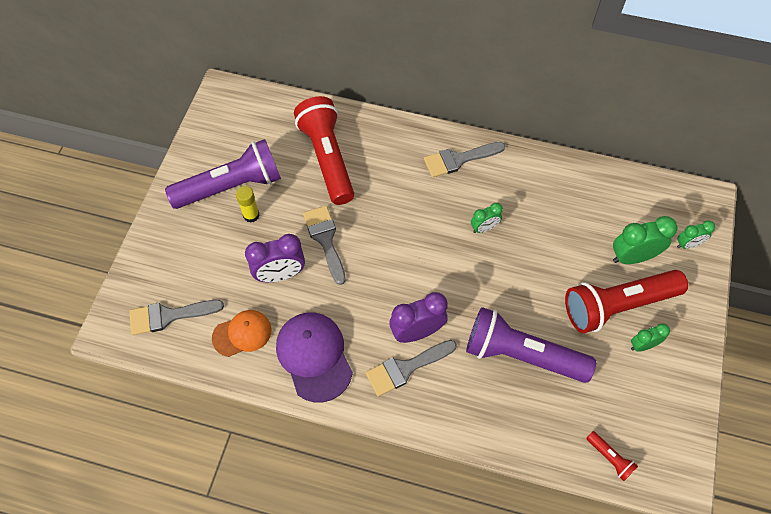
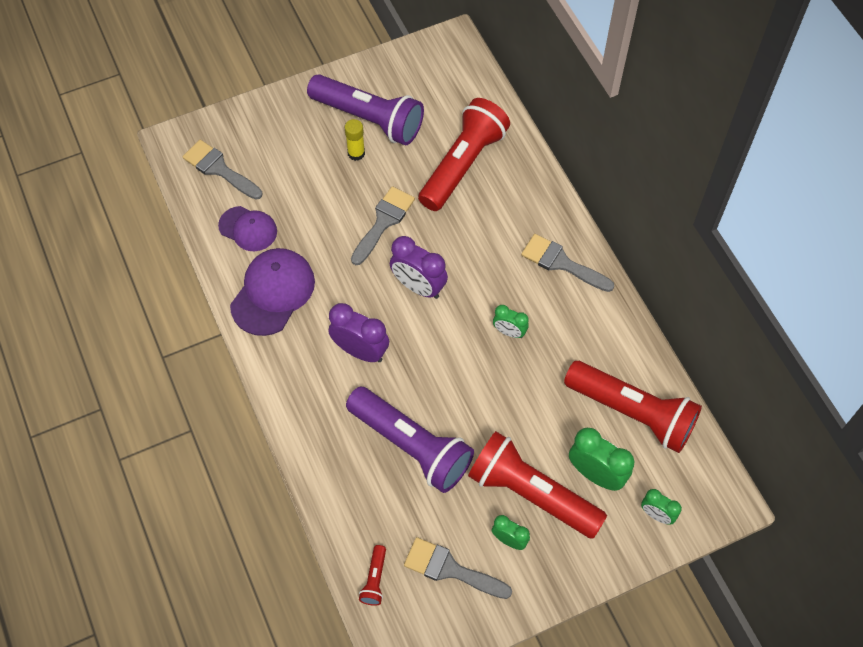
camera: 50 degrees right, 0 degrees up
(242, 334) = (248, 229): orange cap -> purple cap
(280, 274) = (322, 215): purple clock -> purple clock (418, 286)
(406, 368) = (321, 366): grey brush -> grey brush (450, 569)
(522, 355) = (411, 446): purple flashlight -> purple flashlight turned 150 degrees clockwise
(604, 203) = (632, 412): none -> red flashlight

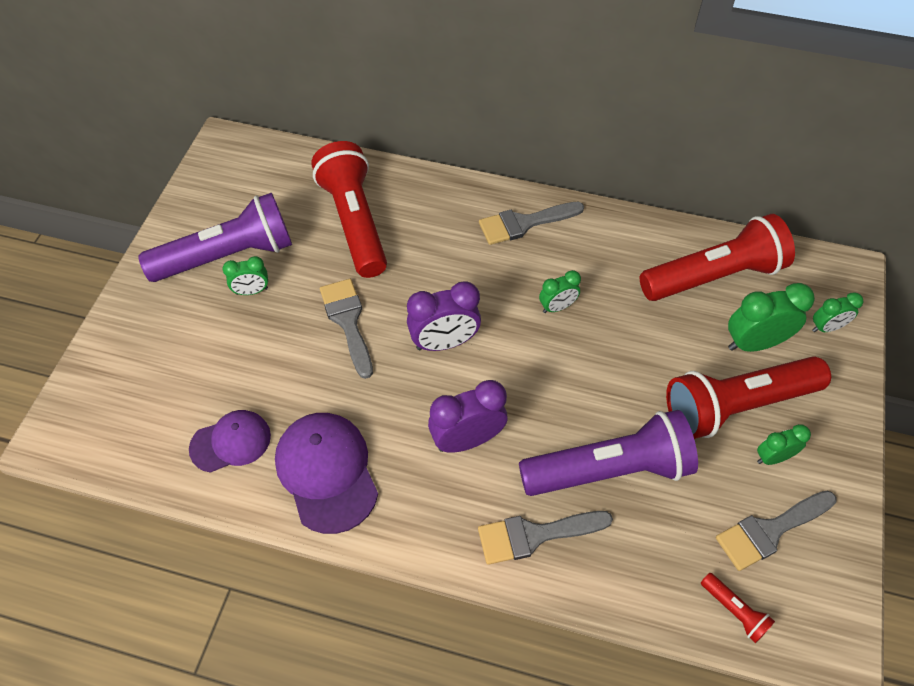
camera: 50 degrees left, 5 degrees down
(219, 169) = (134, 418): grey brush -> grey brush (535, 535)
(356, 153) = (252, 291): yellow glue stick -> green clock

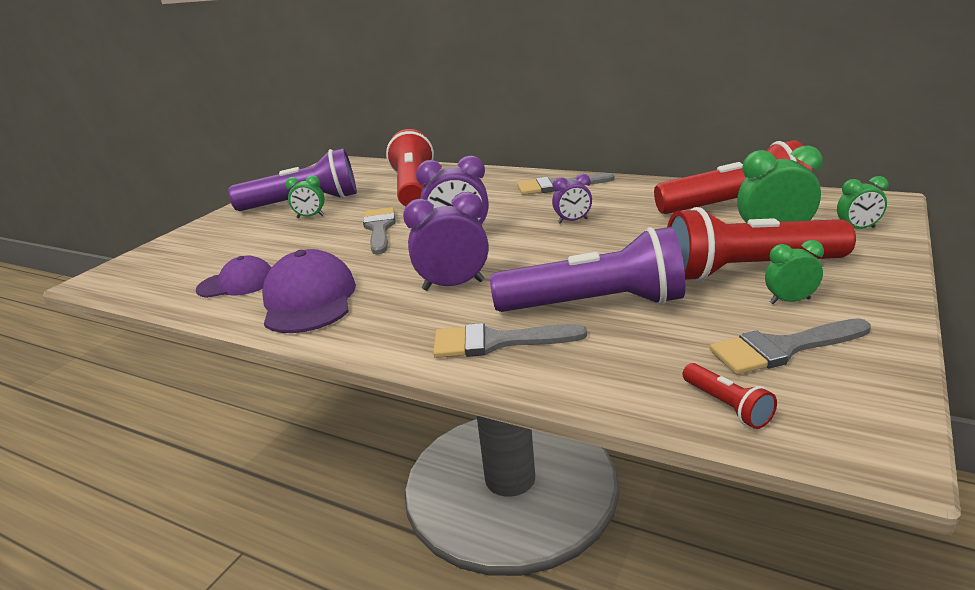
camera: 15 degrees right, 30 degrees down
(557, 307) = (572, 221): green clock -> purple clock

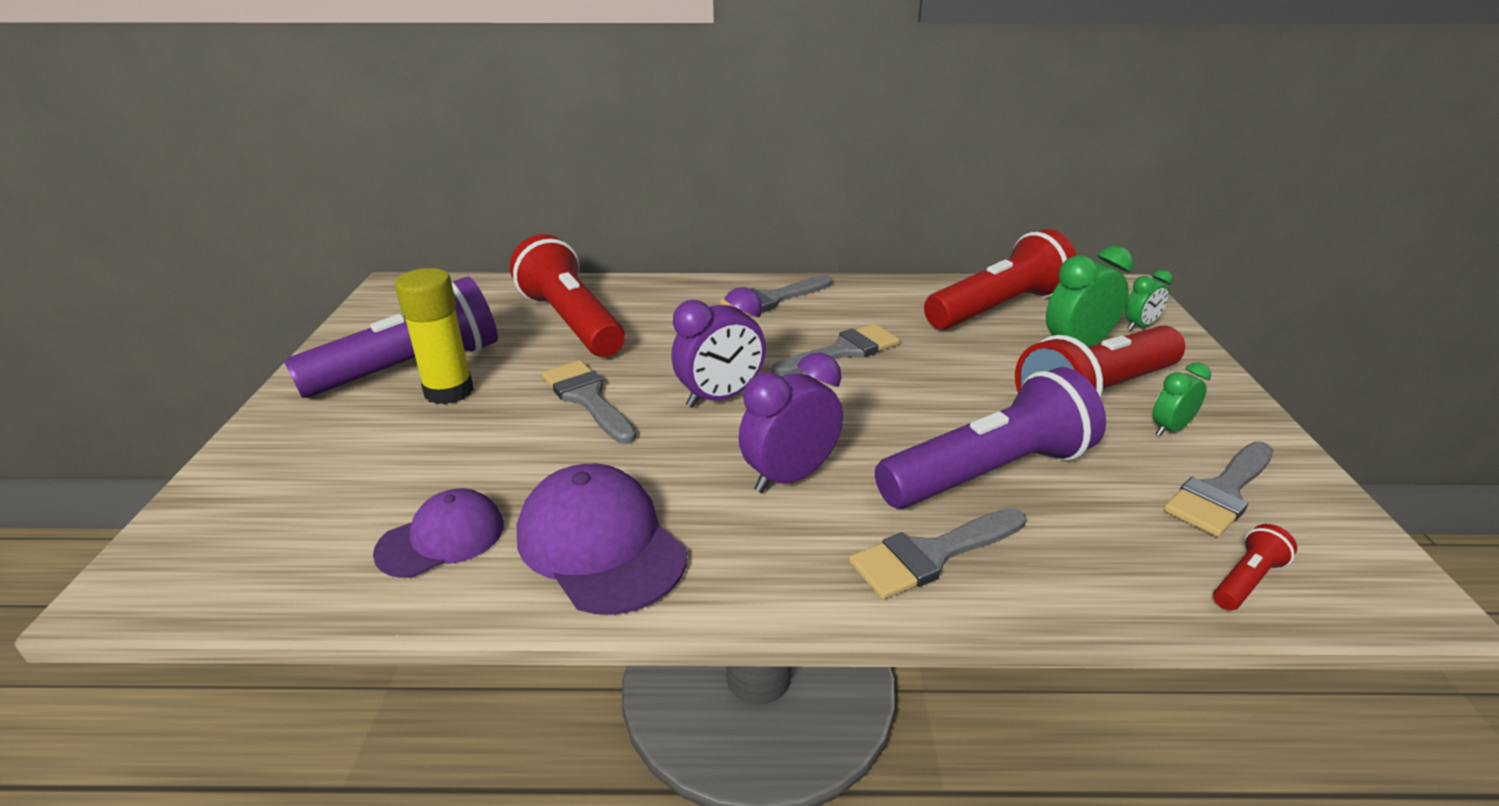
camera: 30 degrees left, 5 degrees up
(310, 217) = (449, 391): green clock -> yellow glue stick
(572, 221) = (842, 351): purple clock -> grey brush
(727, 406) = (1246, 580): red flashlight -> red flashlight turned 75 degrees counterclockwise

